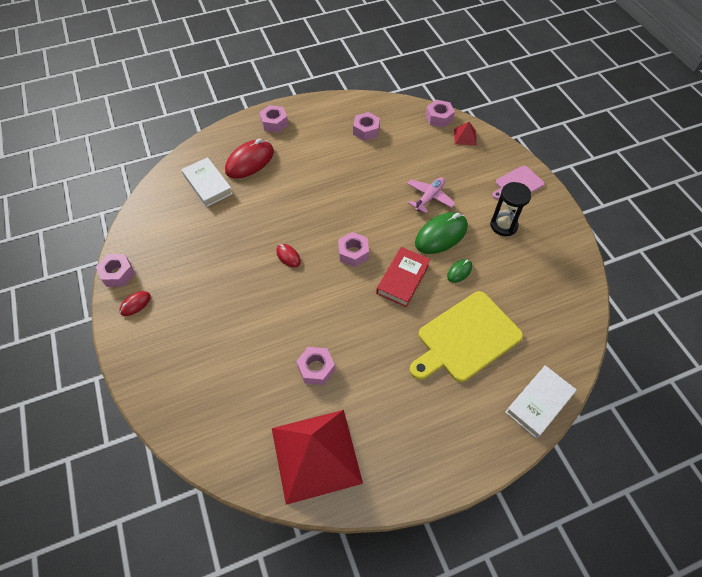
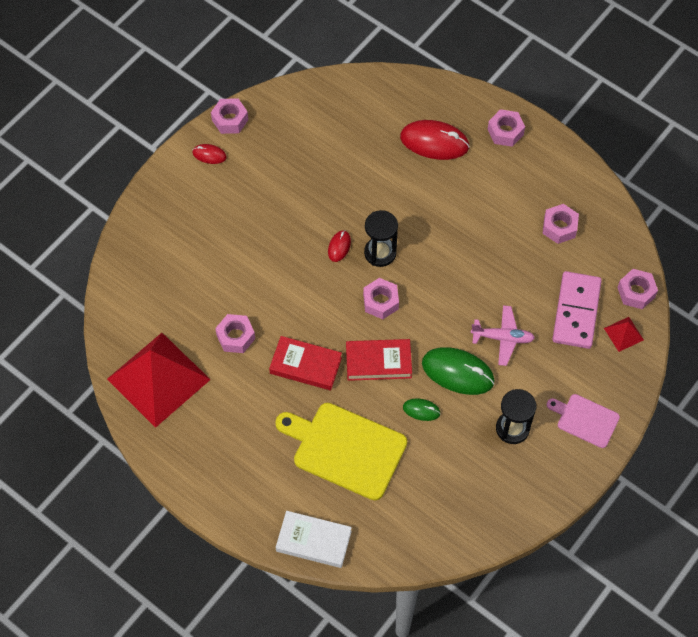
camera: 60 degrees right, 5 degrees up
(208, 185) = (378, 124): white book -> none
(312, 234) = (380, 253): none -> black hourglass
(375, 329) = (305, 365): none -> red book
(434, 151) = (576, 311): none -> pink domino

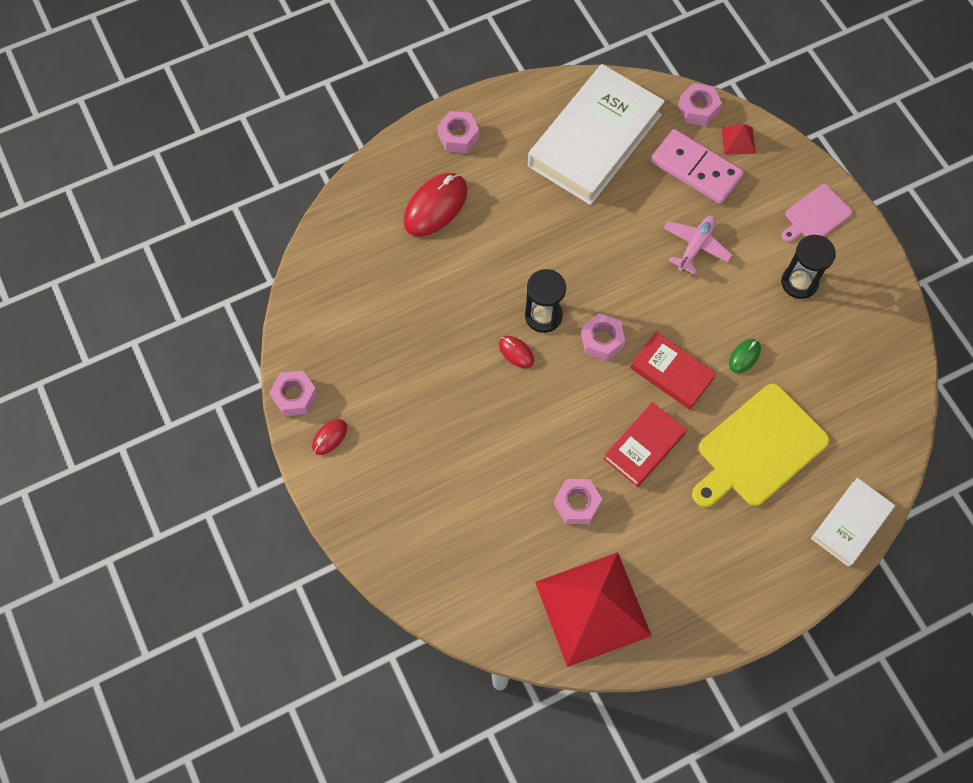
camera: 65 degrees left, 5 degrees up
(378, 362) = (671, 373): red book -> red book turned 75 degrees counterclockwise
(457, 372) = (716, 304): green mouse -> none
(559, 227) = (594, 140): pink nut -> white book

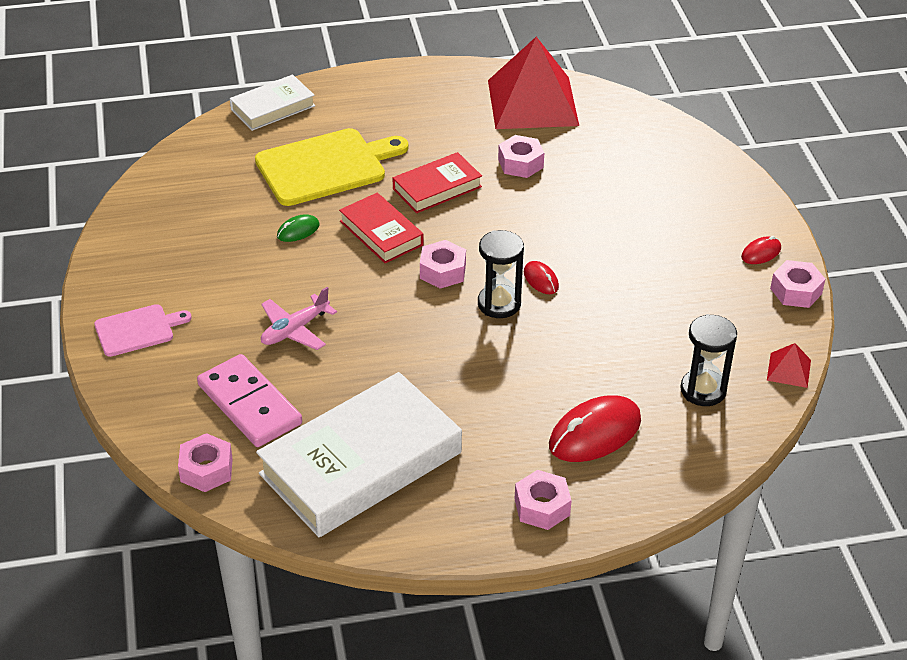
camera: 165 degrees left, 25 degrees down
(738, 140) = (177, 423): red pyramid -> red pyramid (788, 370)
(799, 282) = (200, 276): black hourglass -> black hourglass (703, 390)

